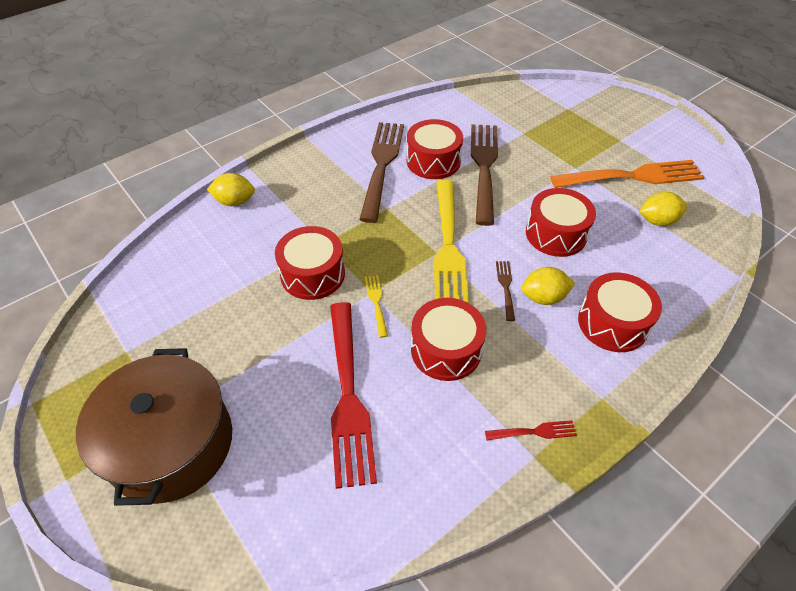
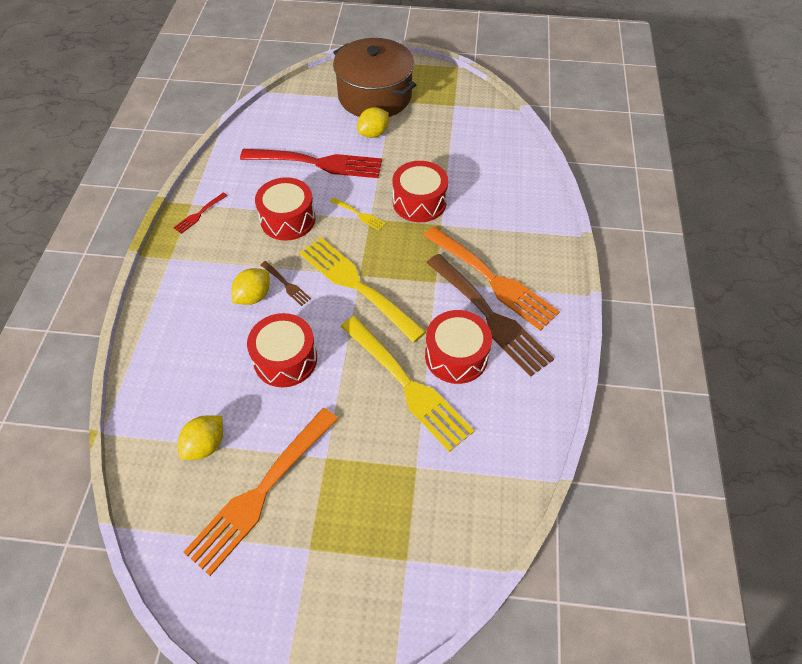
camera: 135 degrees right, 5 degrees up
(235, 202) = (539, 206): yellow lemon -> yellow lemon (373, 133)
(347, 182) = (492, 280): none -> orange fork
(348, 395) = (317, 163): red fork -> red fork turned 150 degrees clockwise
(484, 167) = (407, 385): brown fork -> yellow fork
(612, 323) = (191, 312): red drum -> none

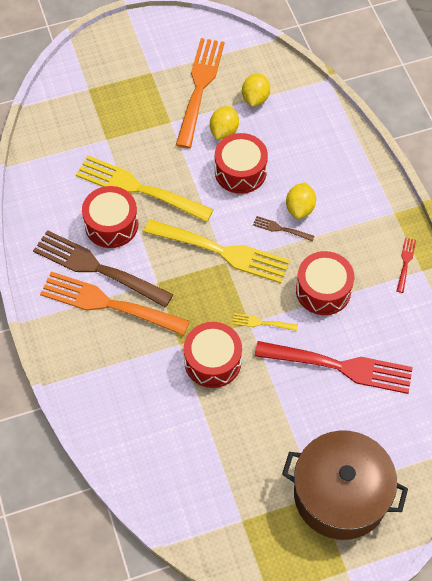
camera: 155 degrees right, 5 degrees up
(317, 163) = (340, 367): red fork -> red fork turned 150 degrees counterclockwise
(373, 133) = (307, 433): yellow lemon -> yellow lemon (224, 131)

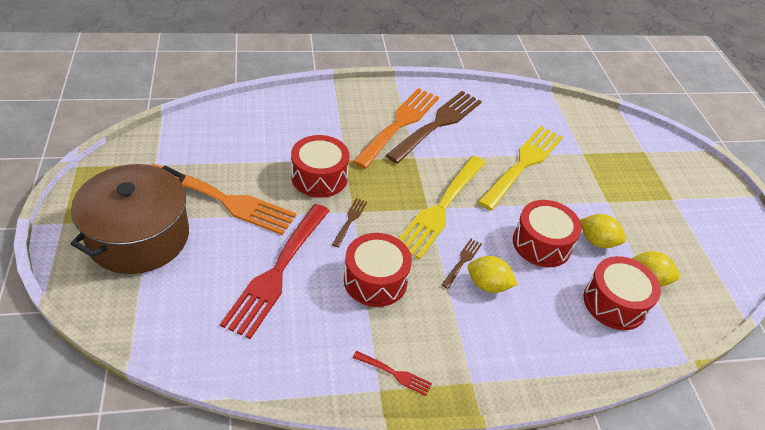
camera: 95 degrees right, 15 degrees down
(111, 225) = (483, 140): red drum -> red drum (614, 303)
(200, 88) = (656, 233): orange fork -> orange fork (224, 200)
(261, 323) = (350, 220): yellow fork -> brown fork

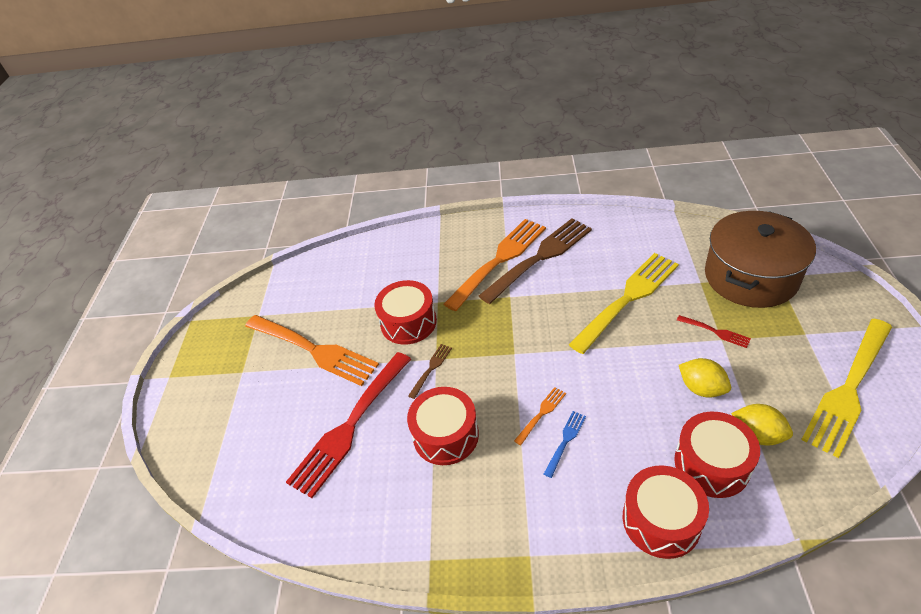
camera: 20 degrees right, 0 degrees up
(139, 237) = (230, 390): brown pot -> brown pot (751, 277)
(394, 374) = (448, 542): red fork -> red fork (715, 332)
(441, 208) = (528, 353): yellow fork -> yellow fork (848, 388)
(462, 261) = (541, 414): brown fork -> orange fork
(488, 285) = (565, 441): yellow lemon -> blue fork
(542, 244) = (635, 392): red drum -> red drum (661, 520)

